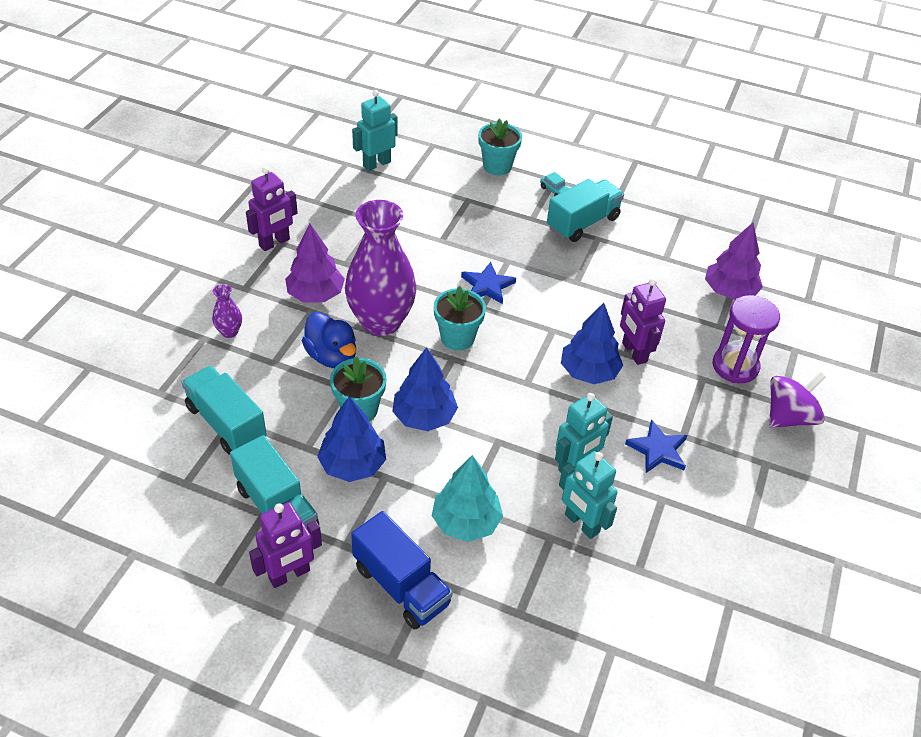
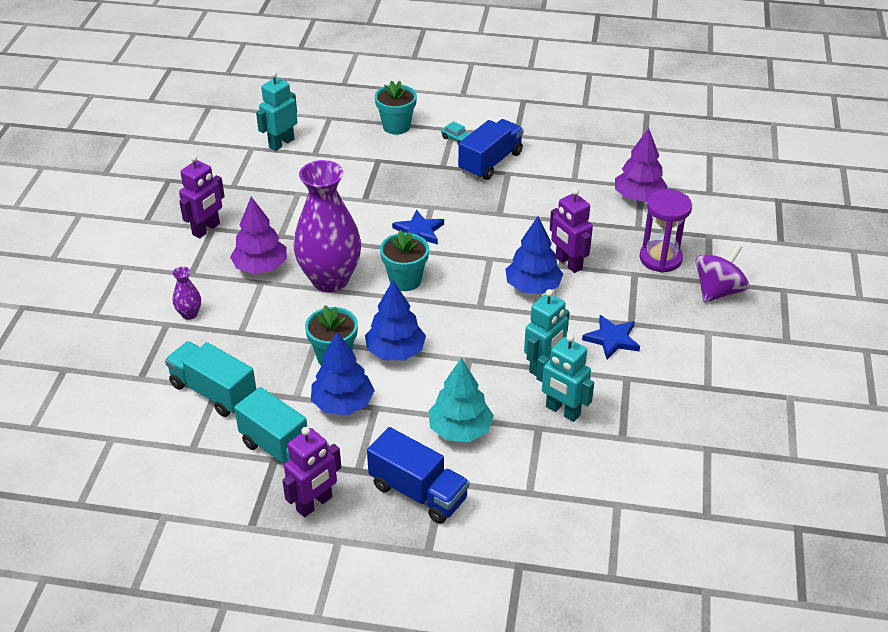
camera: 10 degrees left, 5 degrees down
(332, 356) = (293, 317): blue duck -> none
(582, 223) = (490, 162): turquoise truck -> blue truck

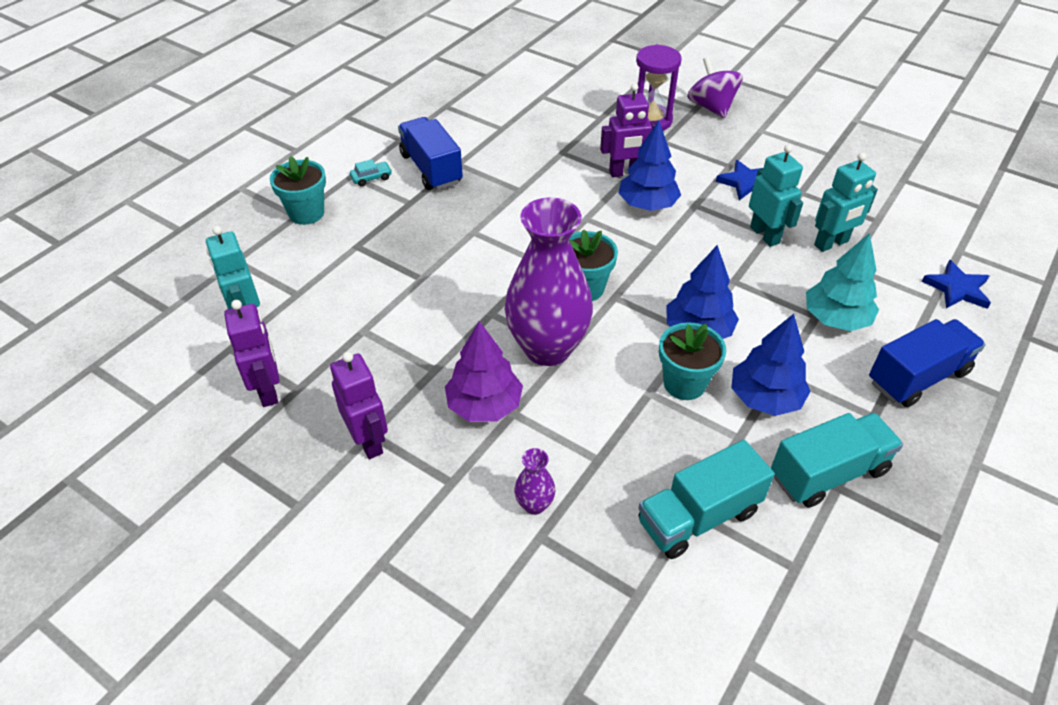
camera: 65 degrees left, 5 degrees up
(314, 504) = (918, 468): purple robot -> purple robot (268, 390)
(419, 231) = (509, 253): blue star -> blue star (957, 288)
(638, 197) = (557, 103): purple tree -> none

